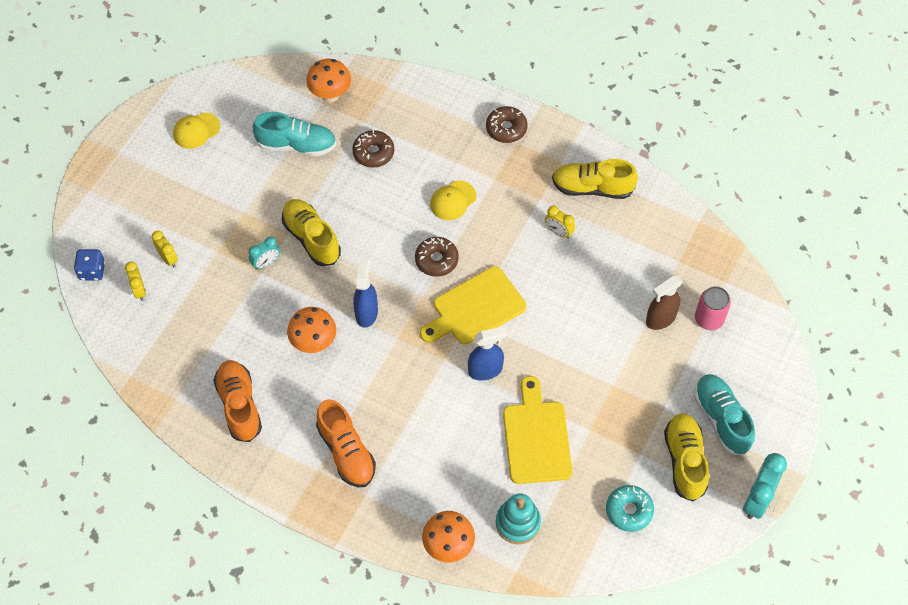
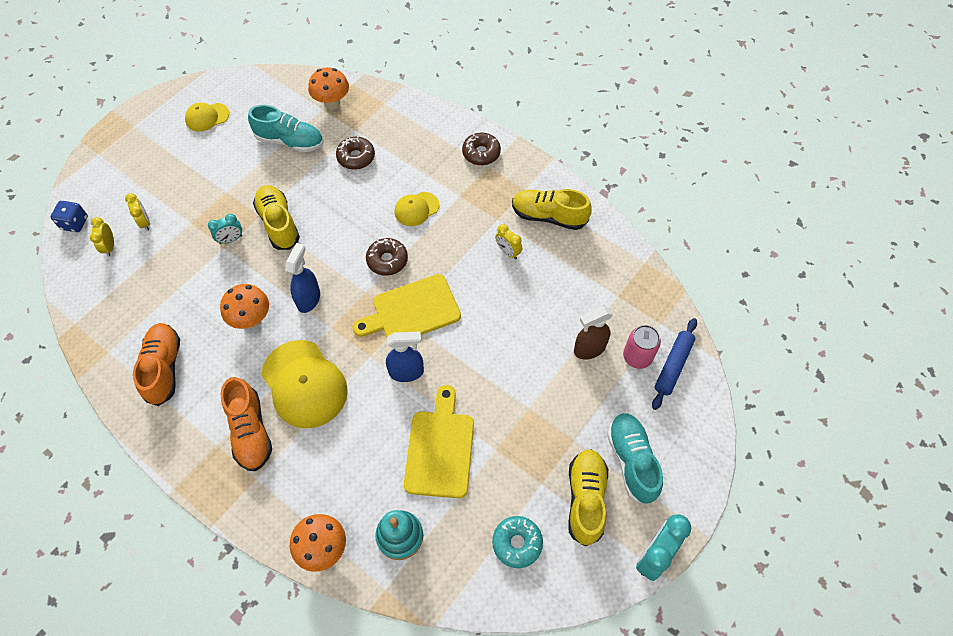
camera: 10 degrees right, 0 degrees up
(386, 398) = (304, 384): none -> yellow cap
(745, 322) = (673, 366): none -> blue rolling pin

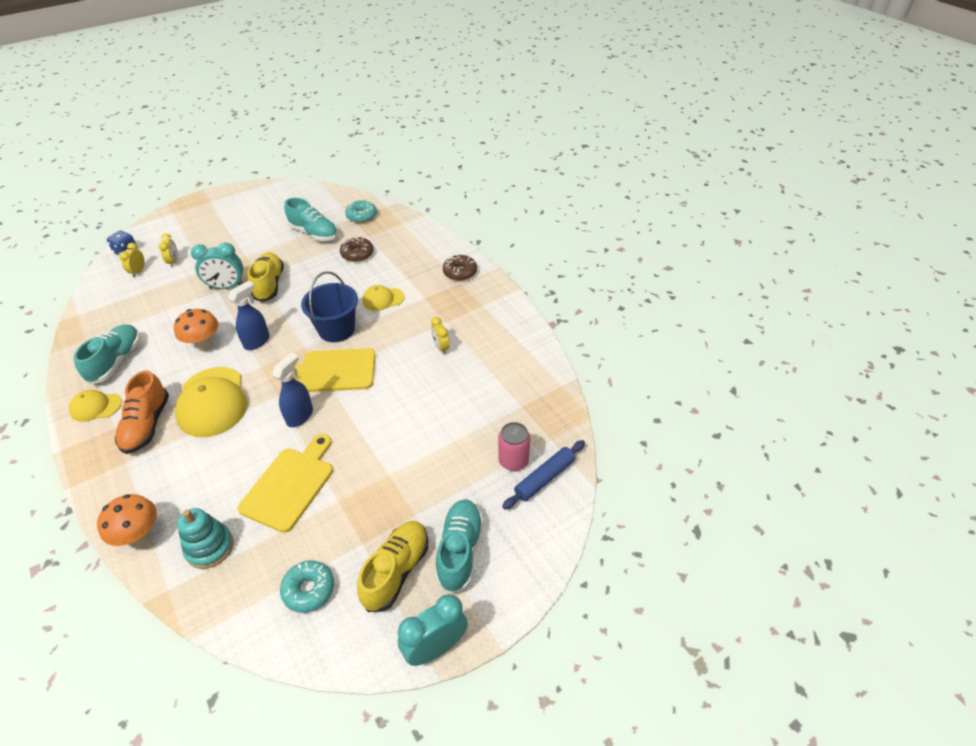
camera: 20 degrees right, 15 degrees down
(164, 368) = (116, 361): orange shoe -> turquoise shoe
(207, 117) = (264, 206): yellow cap -> yellow cap (96, 407)
(231, 239) = (227, 287): turquoise clock -> turquoise clock, size x1.70
(332, 103) = (361, 216): orange mushroom -> turquoise donut
(387, 260) = (336, 329): brown donut -> blue bucket
(406, 372) = (300, 416): blue spray bottle -> blue spray bottle turned 75 degrees counterclockwise
(548, 216) = (492, 330): yellow shoe -> none
(589, 349) = (471, 442): brown spray bottle -> none

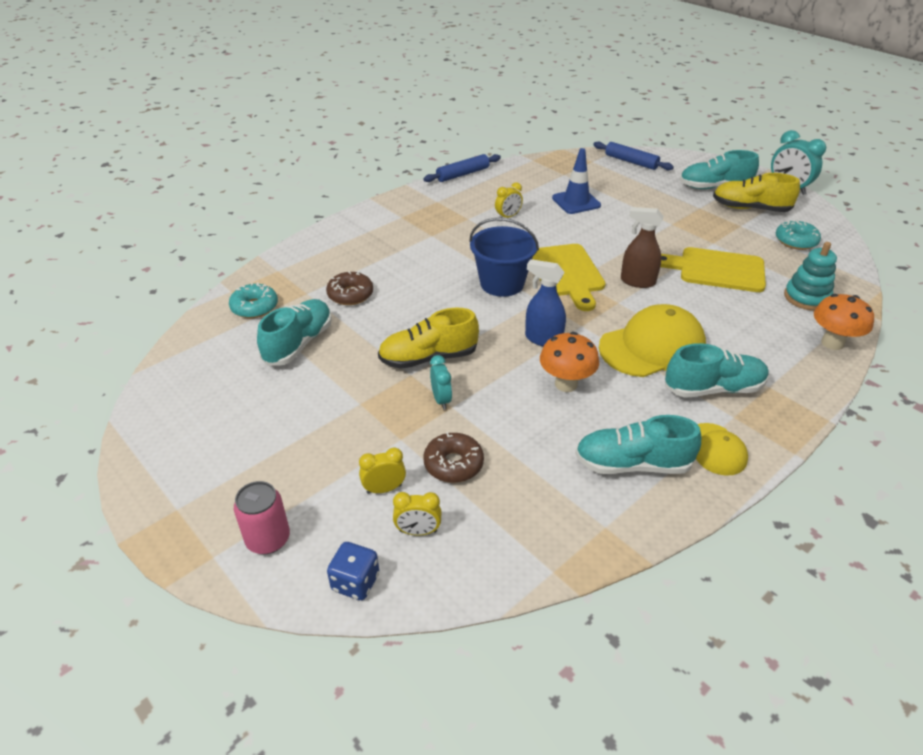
camera: 100 degrees left, 5 degrees down
(147, 425) = (713, 388): orange shoe -> turquoise shoe
(227, 287) = (441, 400): turquoise clock -> turquoise clock, size x0.59
(300, 416) = (637, 281): blue spray bottle -> brown spray bottle
(383, 299) = (440, 261): yellow cap -> none
(456, 403) = (576, 202): none -> blue traffic cone
(460, 272) = (382, 219): brown donut -> brown donut (453, 464)
(513, 461) = (622, 174): pink can -> pink can (268, 539)
(534, 327) = (463, 174): none -> blue rolling pin

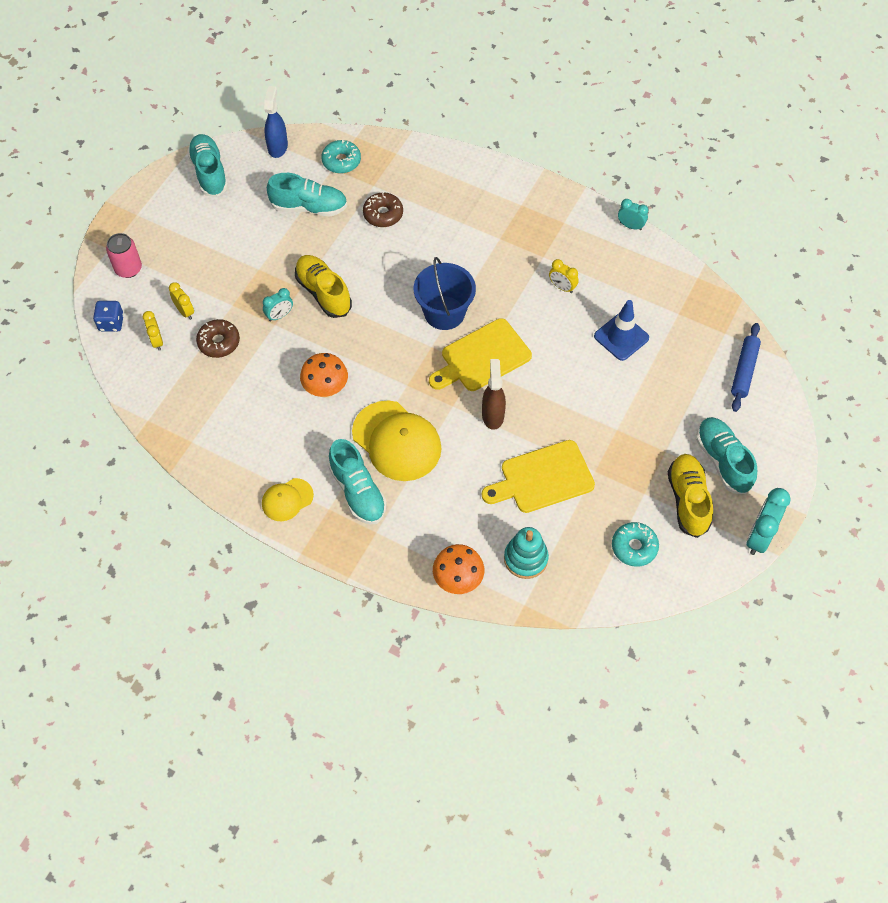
camera: 70 degrees right, 20 degrees up
(463, 174) = (630, 226): blue rolling pin -> turquoise clock
(543, 339) = (377, 361): blue spray bottle -> blue spray bottle (278, 147)
(632, 464) = (253, 448): turquoise shoe -> turquoise shoe (209, 172)
(716, 270) = (542, 478): yellow cutting board -> yellow cutting board turned 105 degrees counterclockwise

